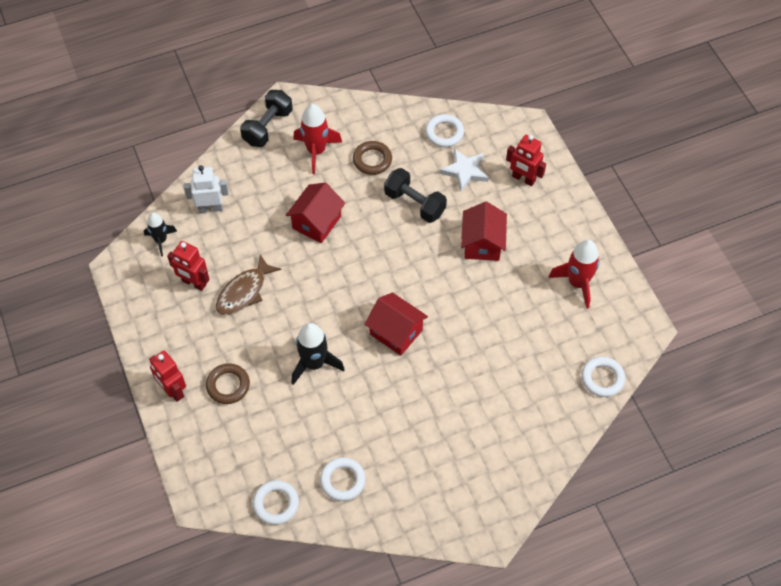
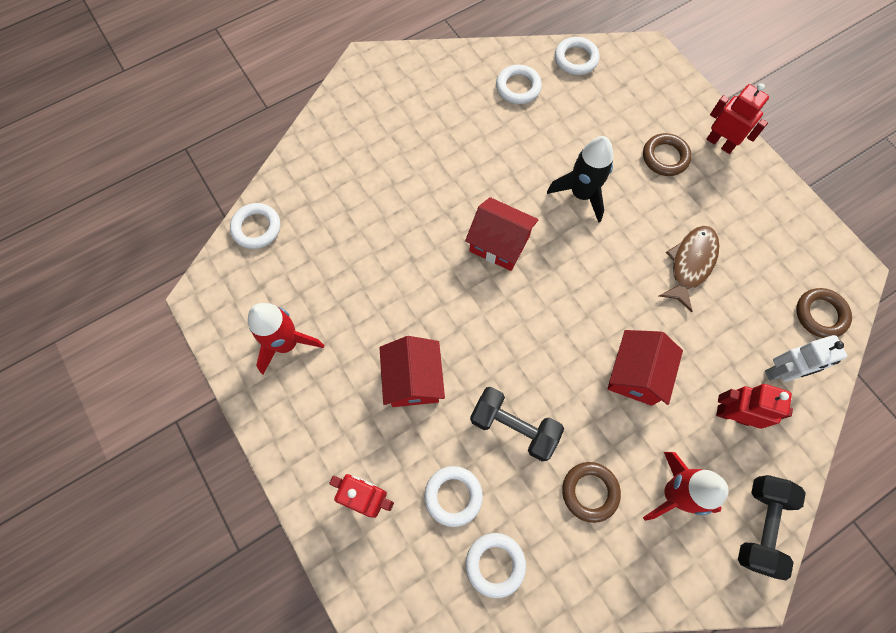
camera: 170 degrees right, 10 degrees up
(161, 240) = (820, 314): black rocket -> brown ring
(194, 283) = (754, 265): red robot -> red robot (732, 415)
(465, 171) = (453, 496): white star -> white ring

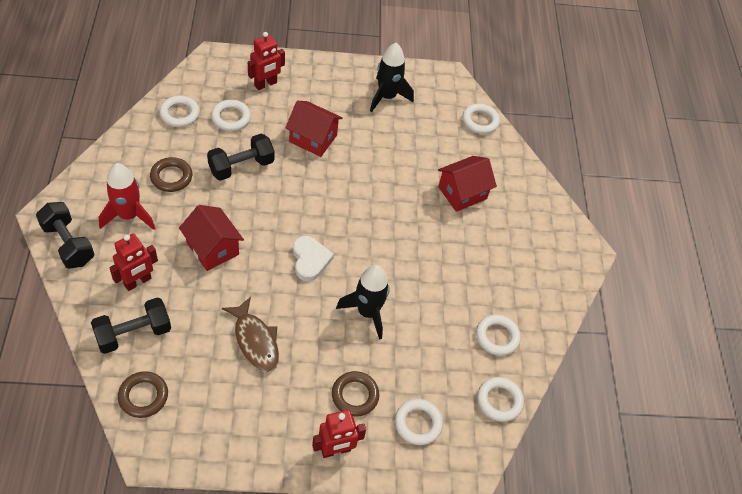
camera: 115 degrees right, 15 degrees down
(286, 343) = (387, 97): red rocket -> black rocket
(499, 244) = (367, 236): red house -> red house (462, 193)
(569, 276) = (310, 260): none -> white heart
(646, 102) = (418, 423): none -> white ring
(780, 372) = (133, 333): white robot -> black dumbbell

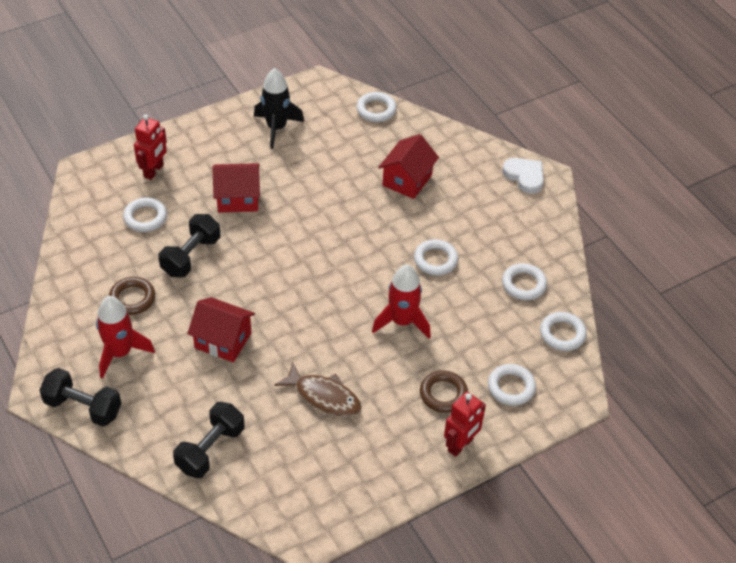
camera: 25 degrees left, 5 degrees down
(137, 282) = (177, 405): red robot -> none
(143, 396) = (262, 495): brown ring -> none
(179, 114) = (92, 238): white ring -> white ring (435, 260)
(310, 260) = (318, 304): white heart -> white heart (524, 176)
(367, 312) = (402, 321): black rocket -> red rocket

